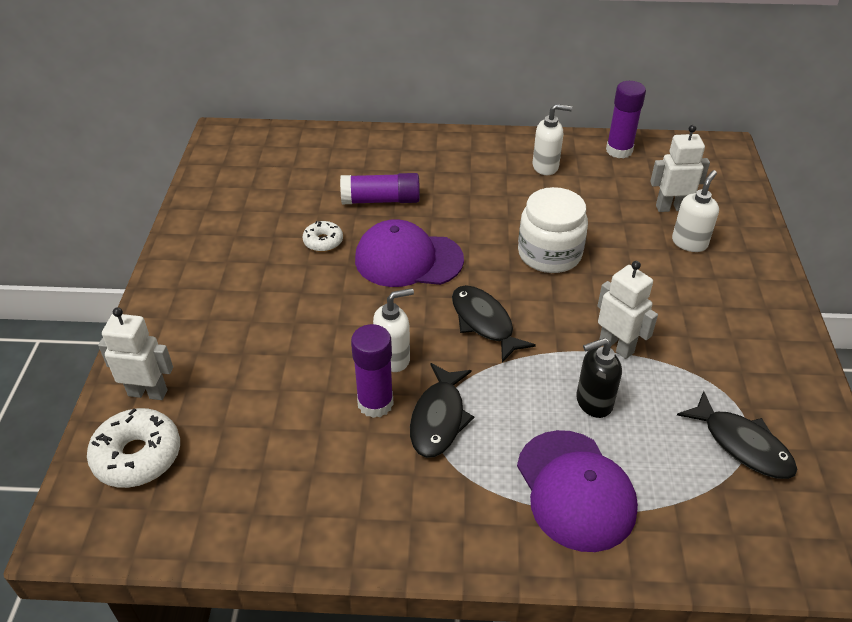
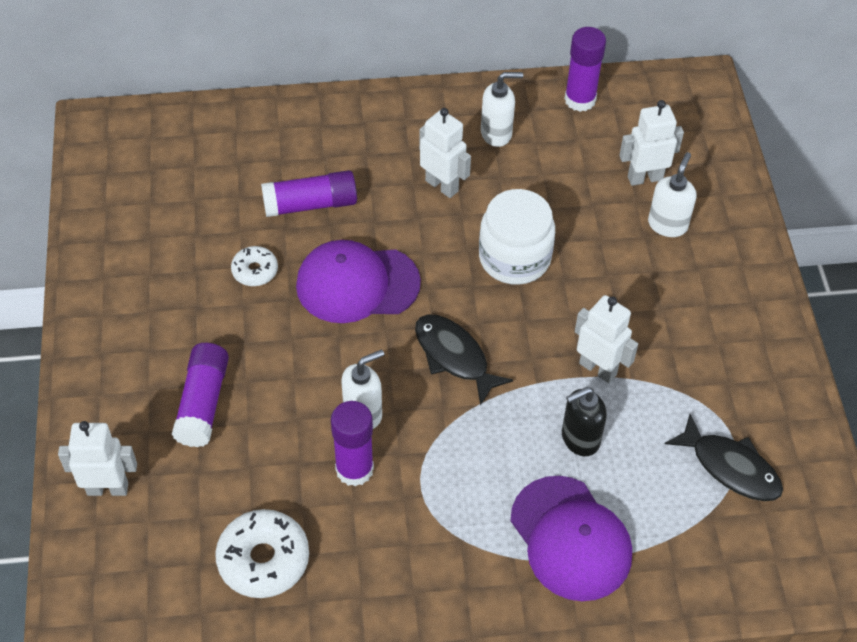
camera: 10 degrees left, 10 degrees up
(137, 456) = (119, 562): white donut -> white donut (263, 560)
(252, 334) = (203, 403): none -> purple glue stick
(438, 418) = (423, 478): black fish -> none
(494, 197) = (442, 185): none -> white robot

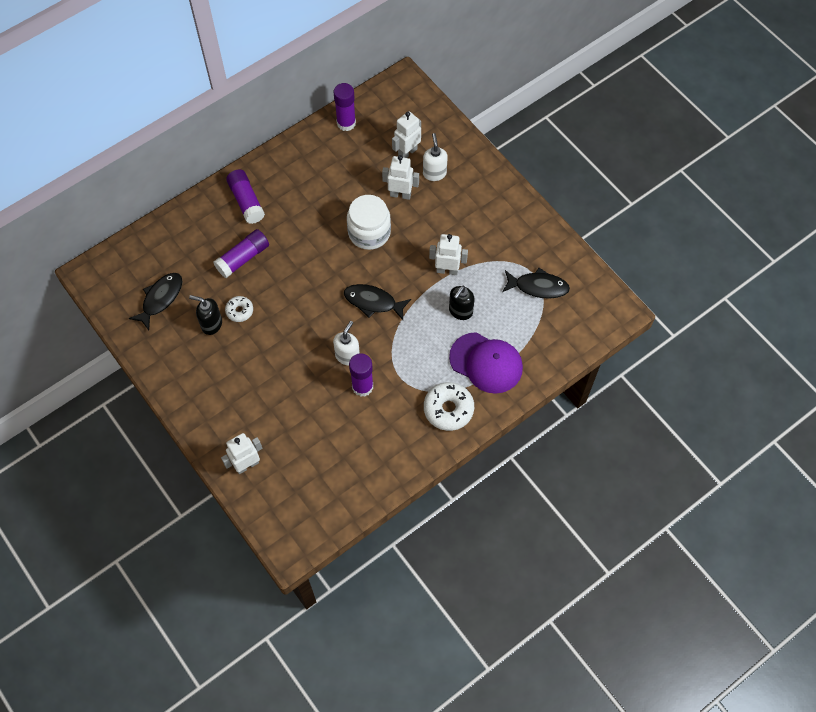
camera: 30 degrees left, 10 degrees up
(162, 201) = (161, 299): none -> black fish
(203, 269) = (211, 324): none -> black soap dispenser
(203, 403) = (263, 395): purple glue stick -> purple glue stick (246, 201)
(263, 560) = (349, 455): white donut -> white donut (448, 409)
(357, 284) = (298, 289): purple cap -> none
(442, 185) = (305, 211): white robot -> white robot (400, 194)
(496, 133) = (315, 166): white soap dispenser -> none

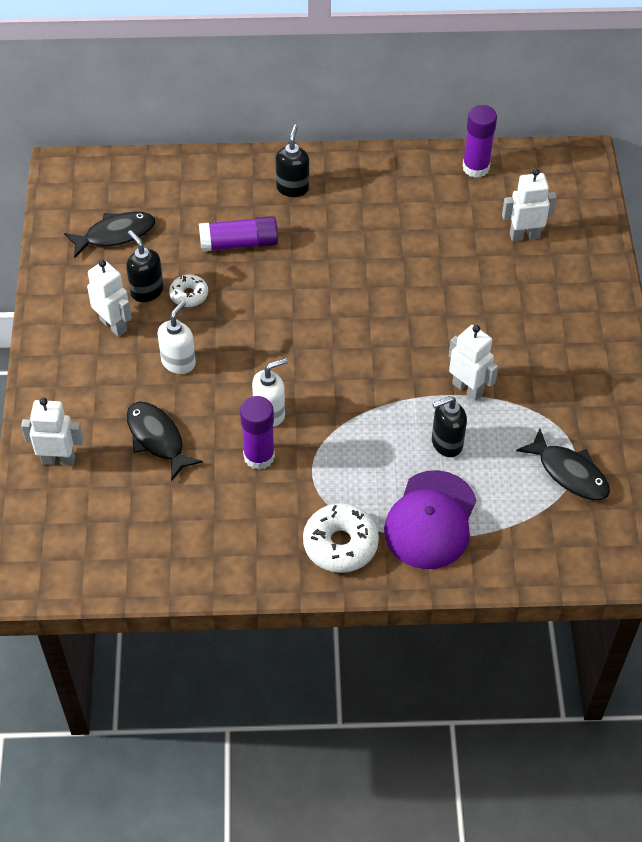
camera: 35 degrees right, 10 degrees down
(246, 201) = (292, 188): purple glue stick -> black soap dispenser
(369, 232) = (406, 296): white jar -> none
(373, 302) = (349, 372): black fish -> black fish (157, 438)
(400, 194) = (478, 276): white robot -> white robot (113, 325)
(434, 173) = (539, 275): white soap dispenser -> white soap dispenser (178, 362)
(486, 363) = (431, 520): purple cap -> purple cap turned 45 degrees clockwise

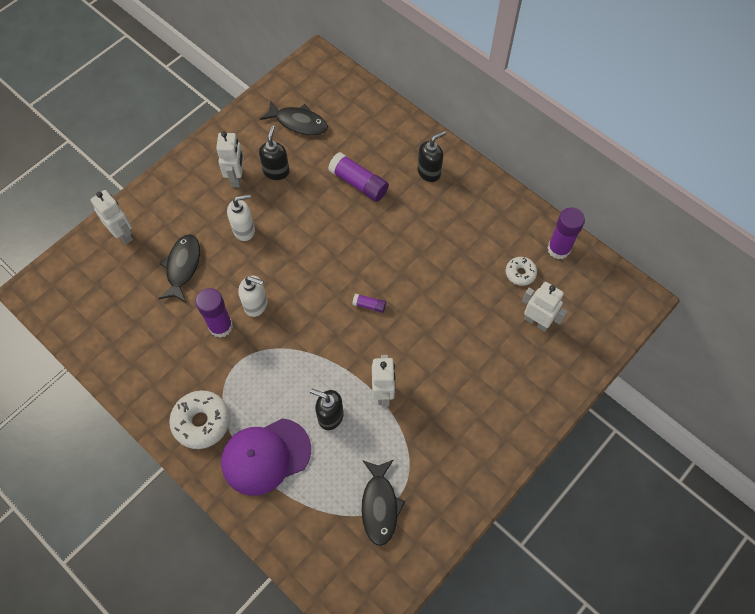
camera: 45 degrees right, 10 degrees up
(189, 295) = (295, 193): white donut -> white donut (520, 273)
(372, 332) = (369, 305): none -> purple glue stick

